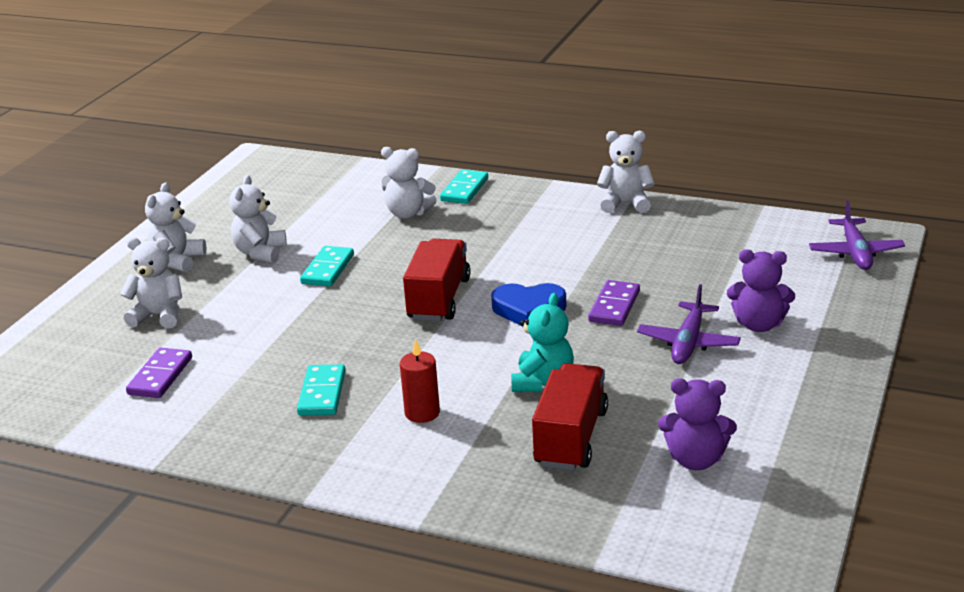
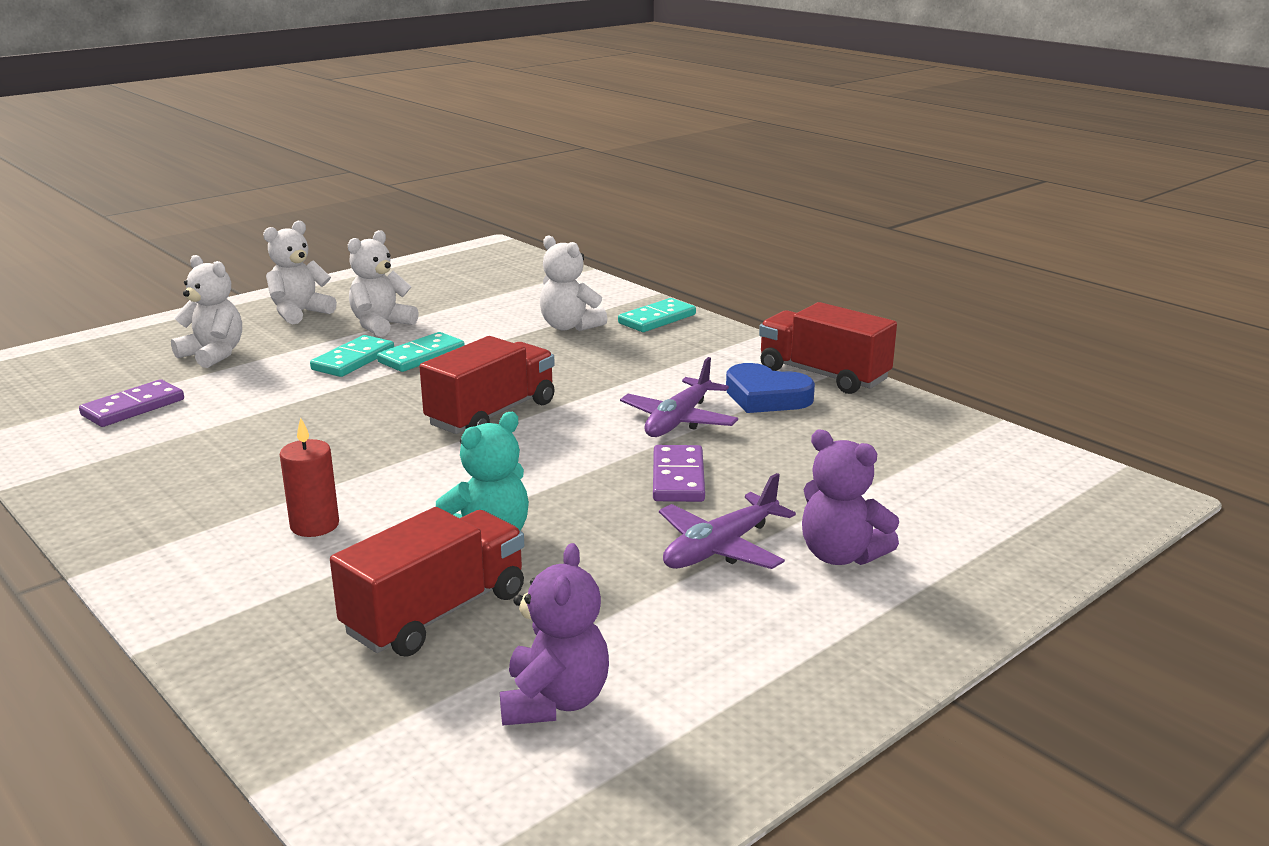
camera: 25 degrees right, 5 degrees down
(322, 393) = (247, 471): turquoise domino -> turquoise domino (353, 360)
(528, 309) = (574, 452): blue heart -> blue heart (766, 397)
(614, 306) = (678, 478): purple domino -> purple domino turned 45 degrees counterclockwise
(625, 204) = (823, 375): white teddy bear -> red truck
(696, 460) = (554, 701): purple teddy bear -> purple teddy bear turned 120 degrees counterclockwise
(855, 252) = (1077, 507): purple plane -> purple plane (679, 420)

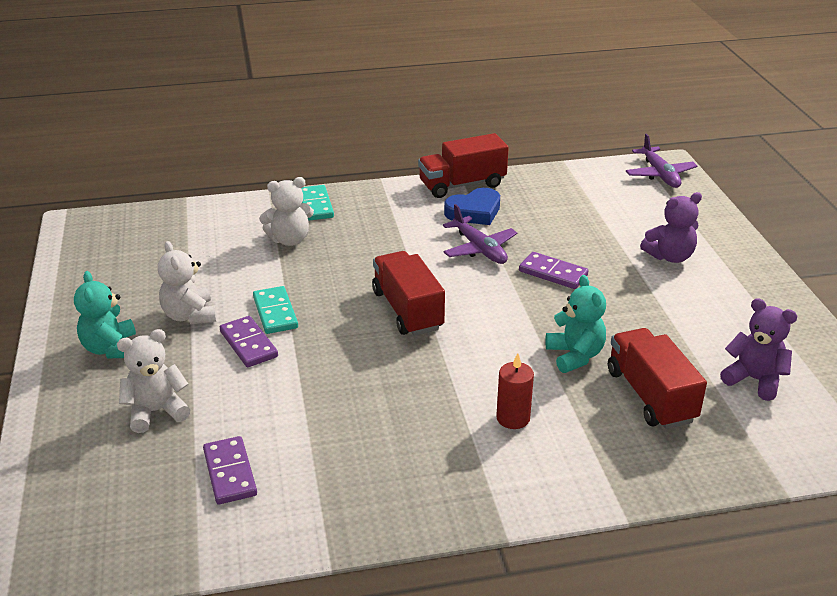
camera: 60 degrees left, 10 degrees up
(299, 313) = (111, 349): white teddy bear -> turquoise teddy bear
(353, 360) = (248, 344): turquoise domino -> purple domino
(721, 548) = (640, 286): purple plane -> purple plane (659, 174)

